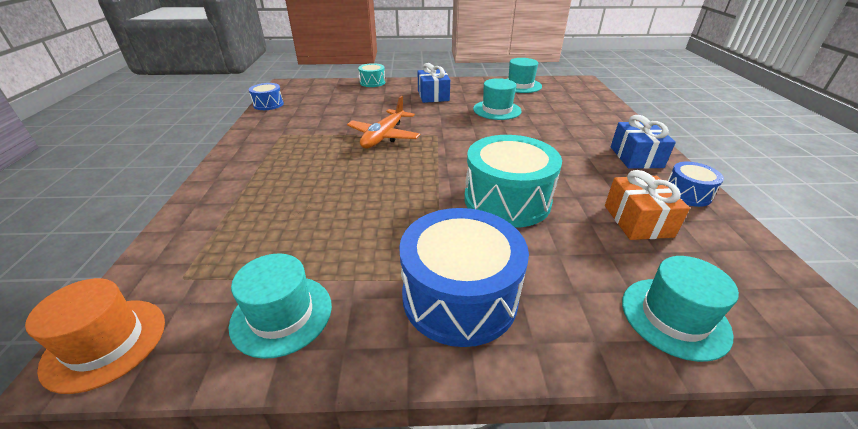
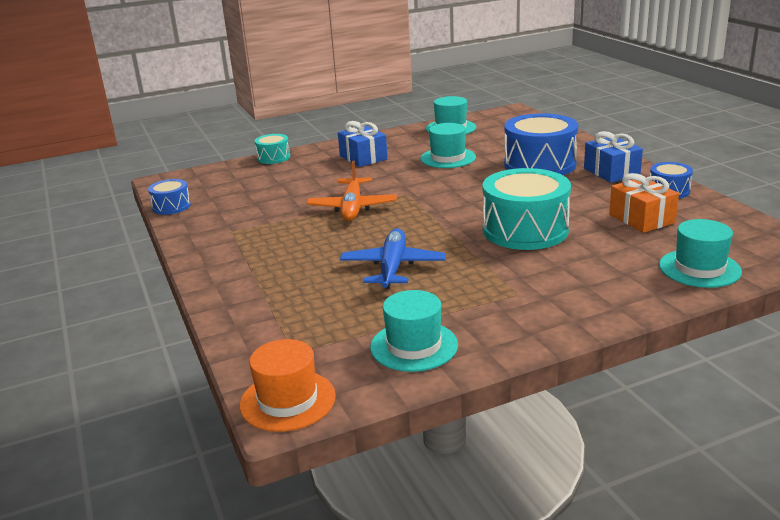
camera: 20 degrees left, 10 degrees down
(357, 206) = (392, 267): none -> blue plane
(459, 296) = (542, 298): blue drum -> blue drum (539, 164)

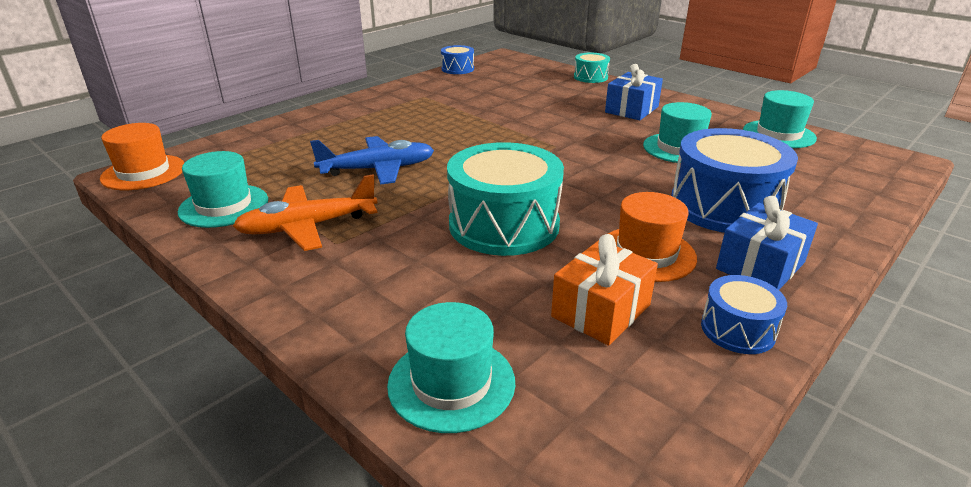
camera: 65 degrees right, 5 degrees up
(352, 207) = (502, 128): orange plane -> orange plane (307, 226)
(585, 196) = (646, 254): none -> orange hat

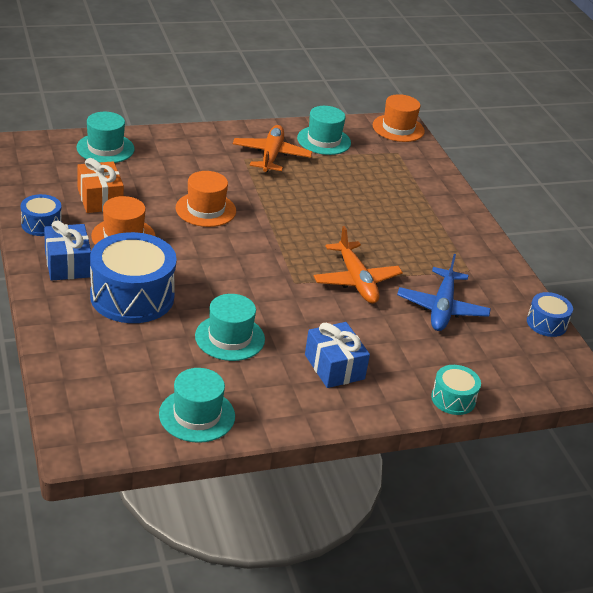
camera: 115 degrees right, 5 degrees up
(378, 169) = (326, 198): blue plane -> blue plane (442, 308)
(504, 225) = (205, 209): turquoise drum -> orange hat
(509, 126) = (356, 281): none -> orange plane

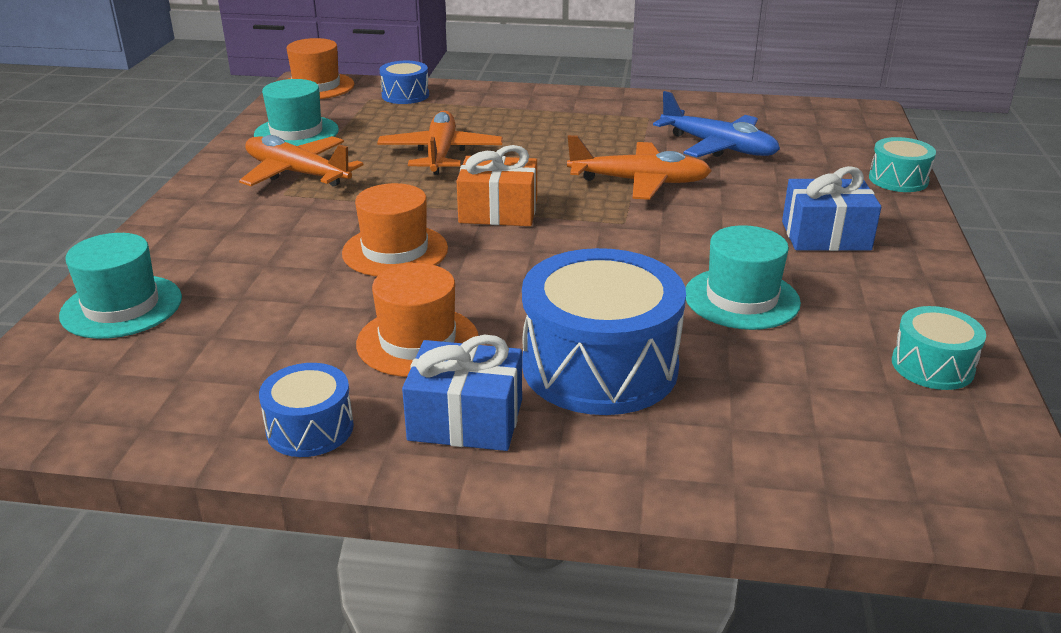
camera: 60 degrees left, 5 degrees down
(100, 199) = (280, 343): orange gift -> orange gift (498, 211)
(197, 415) = (932, 366): turquoise hat -> turquoise drum
(336, 197) = (440, 154): none -> orange plane
(546, 323) = (764, 104): blue drum -> blue drum (405, 95)

